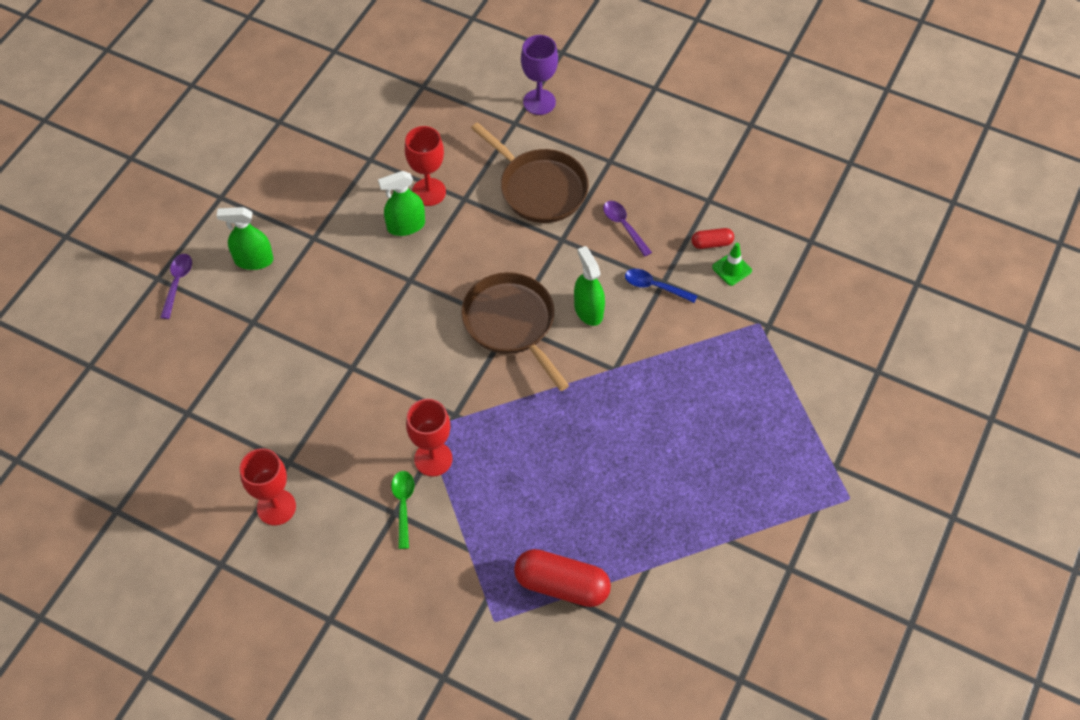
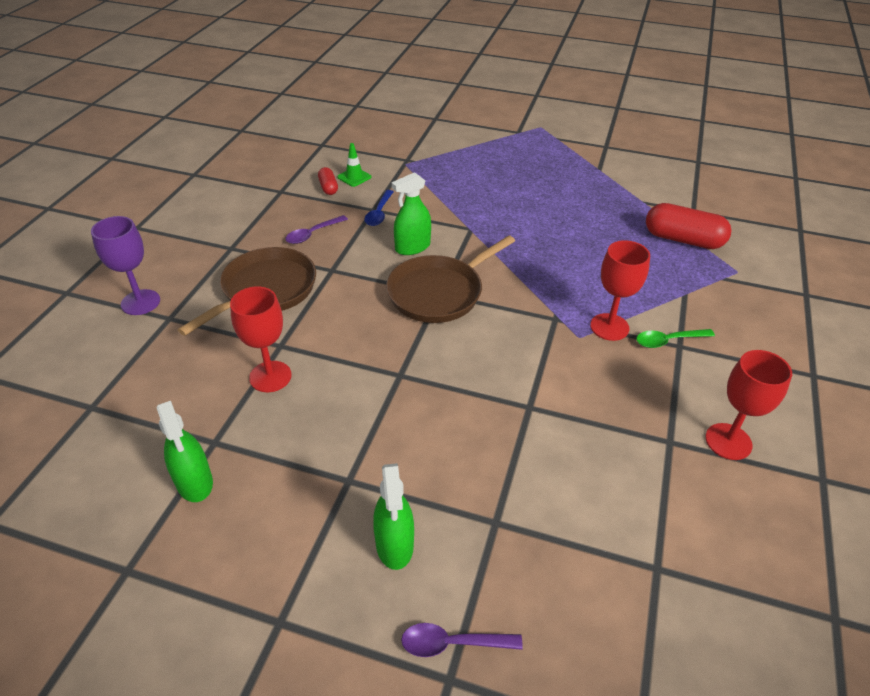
camera: 100 degrees left, 15 degrees down
(406, 226) = (322, 389): green spray bottle -> green spray bottle (194, 482)
(562, 585) = (683, 240): red capsule -> red capsule turned 75 degrees counterclockwise

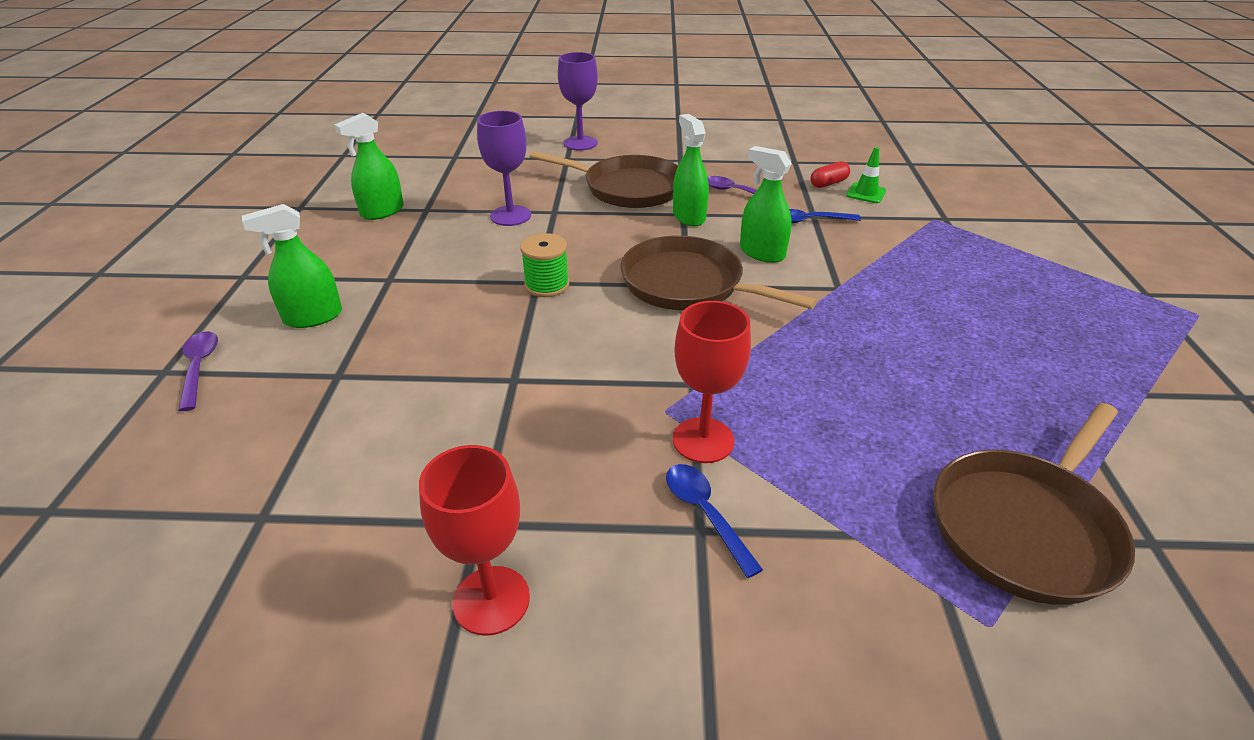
camera: 75 degrees right, 5 degrees down
(270, 376) = (510, 216): red goblet -> purple goblet
(338, 268) = (689, 216): none -> green spray bottle
(407, 369) = (547, 285): none -> green spool
(668, 341) = (705, 514): green spoon -> blue spoon
(683, 240) = (1025, 527): red capsule -> brown pan

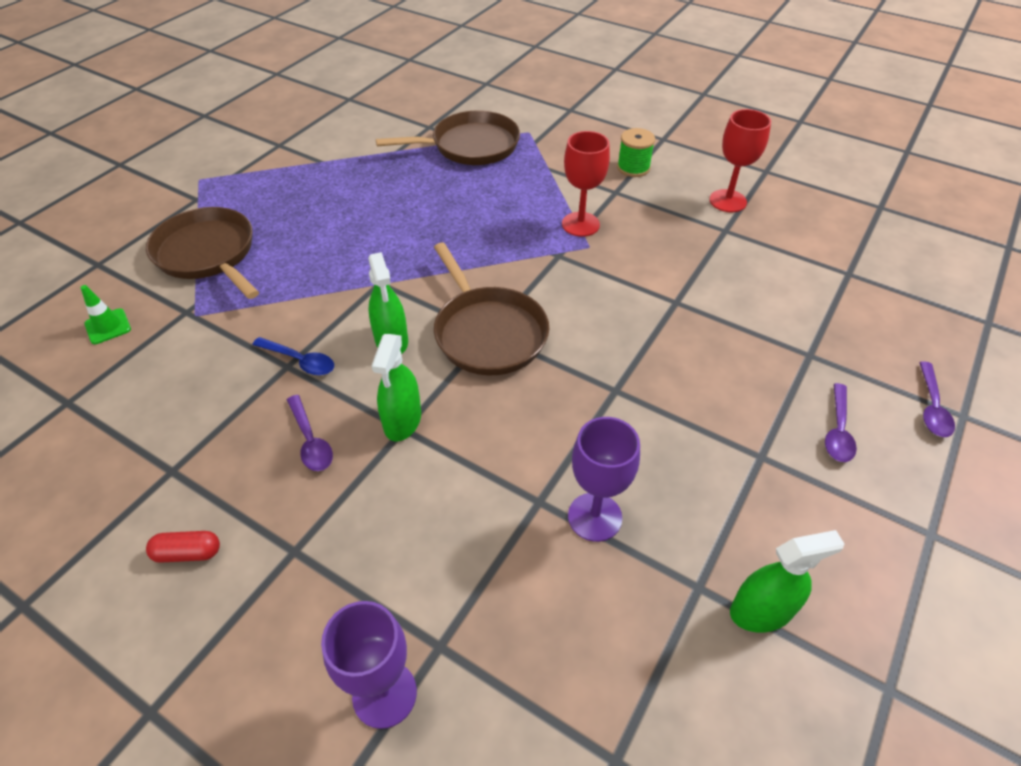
camera: 150 degrees left, 10 degrees up
(313, 317) = (838, 430): green spray bottle -> purple spoon
(547, 285) = (608, 382): green spool -> green spool (633, 168)
(628, 188) = (418, 510): brown pan -> brown pan (207, 254)
(705, 514) = (608, 196): blue spoon -> none
(828, 183) = (200, 408): red capsule -> red capsule (188, 553)
(866, 193) = (192, 375): green traffic cone -> green traffic cone (108, 326)

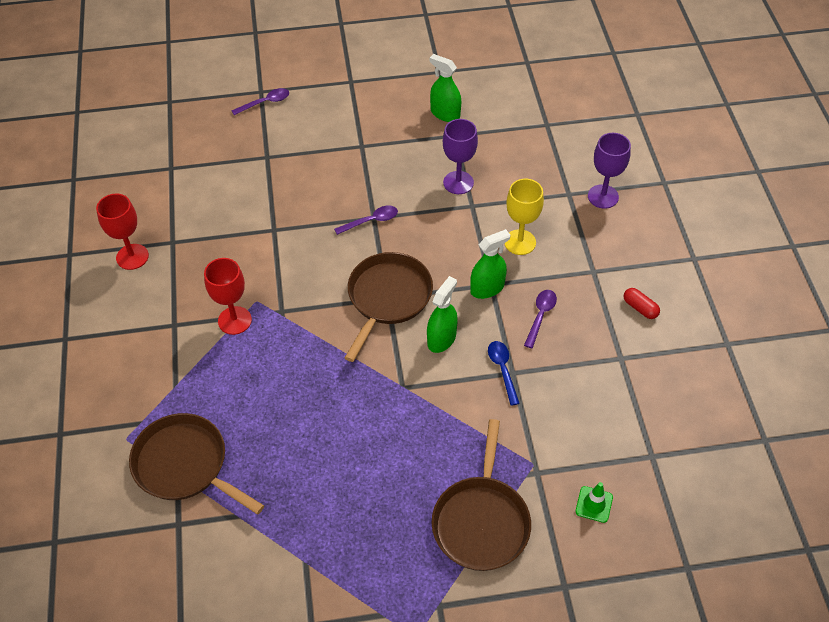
camera: 130 degrees left, 5 degrees up
(426, 506) = (520, 242): none -> yellow goblet
(633, 168) = (129, 333): green spool -> none
(838, 430) = (316, 127): purple spoon -> purple spoon (371, 221)

